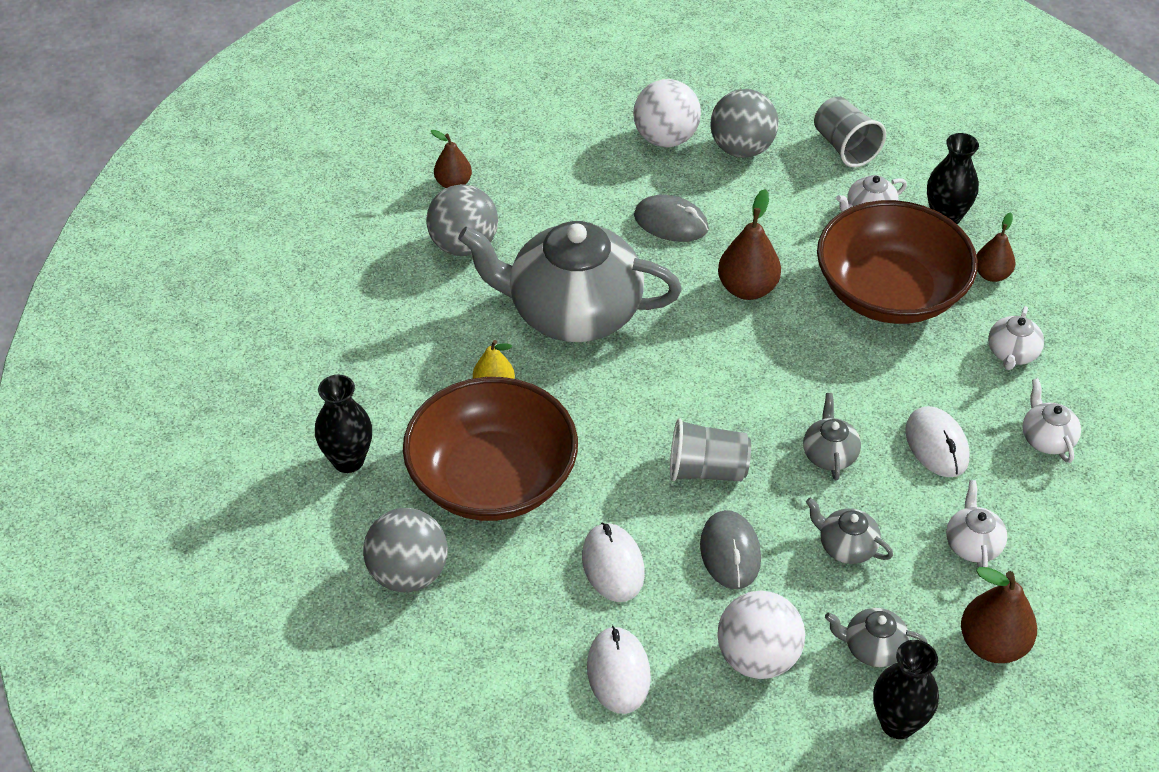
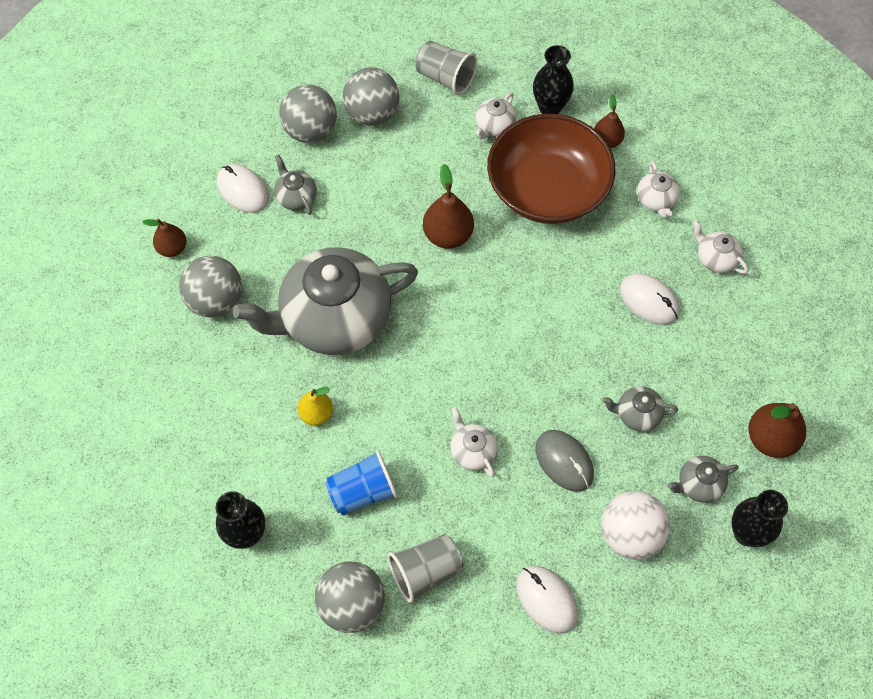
camera: 30 degrees left, 15 degrees up
(492, 478) = (363, 491): brown bowl -> blue cup
(613, 565) = (491, 516): white mouse -> white mouse (243, 190)
(665, 138) = (310, 131): white ball -> grey ball
(671, 222) = (359, 204): grey mouse -> none
(707, 470) = (509, 403): grey cup -> grey cup (425, 571)
(829, 454) = (584, 345): grey teapot -> grey teapot (296, 197)
(972, 544) = (715, 368): white teapot -> white teapot (472, 451)

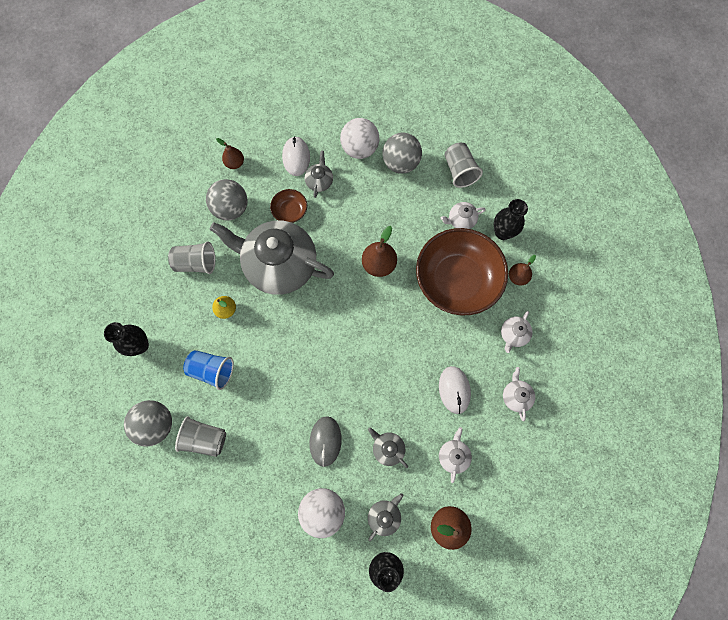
camera: 40 degrees right, 10 degrees up
(229, 391) = (196, 263): none -> grey cup
(291, 252) = (290, 211): none -> brown bowl
(310, 131) = (359, 149): grey ball -> white ball
(472, 451) = (284, 395): white teapot -> white teapot (453, 455)
(546, 599) = (249, 506): white mouse -> none
(698, 484) = (384, 516): grey teapot -> grey teapot turned 105 degrees clockwise

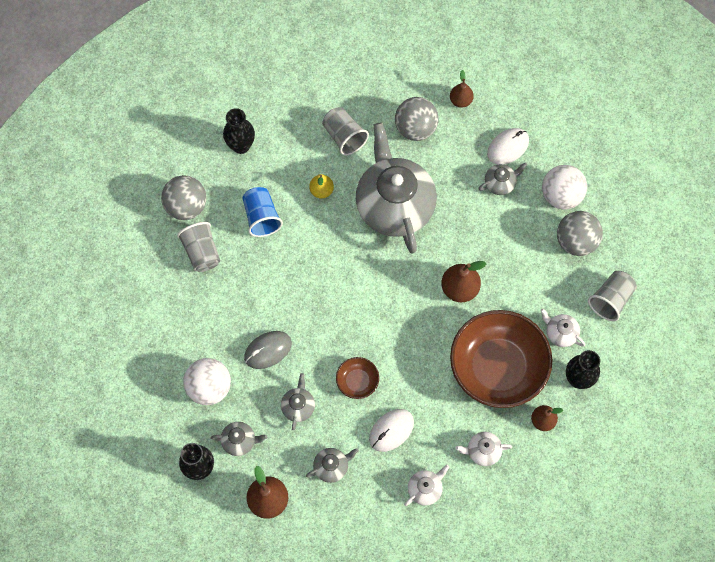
camera: 55 degrees right, 5 degrees down
(290, 211) = (452, 178): brown bowl -> brown bowl (357, 381)
(453, 455) = (331, 467): white teapot -> grey teapot

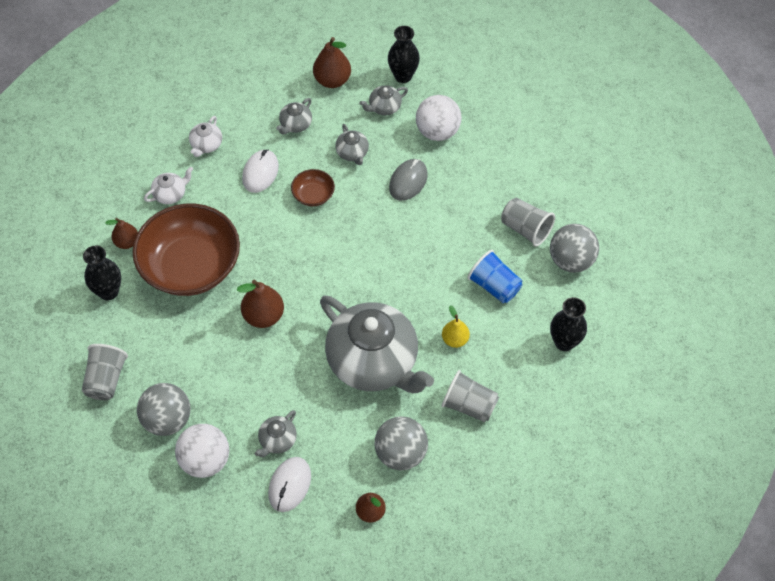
camera: 150 degrees right, 10 degrees down
(560, 333) = (144, 324): white teapot -> none

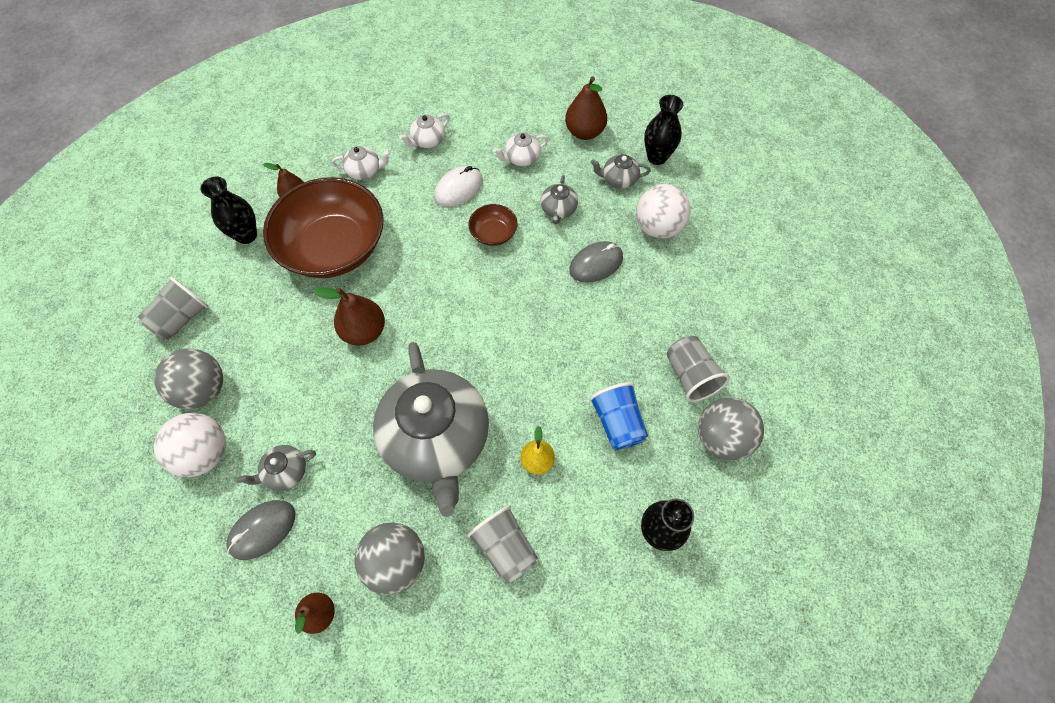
camera: 30 degrees right, 5 degrees up
(289, 485) = (262, 530): white mouse -> grey mouse
(295, 125) = (522, 158): grey teapot -> white teapot

